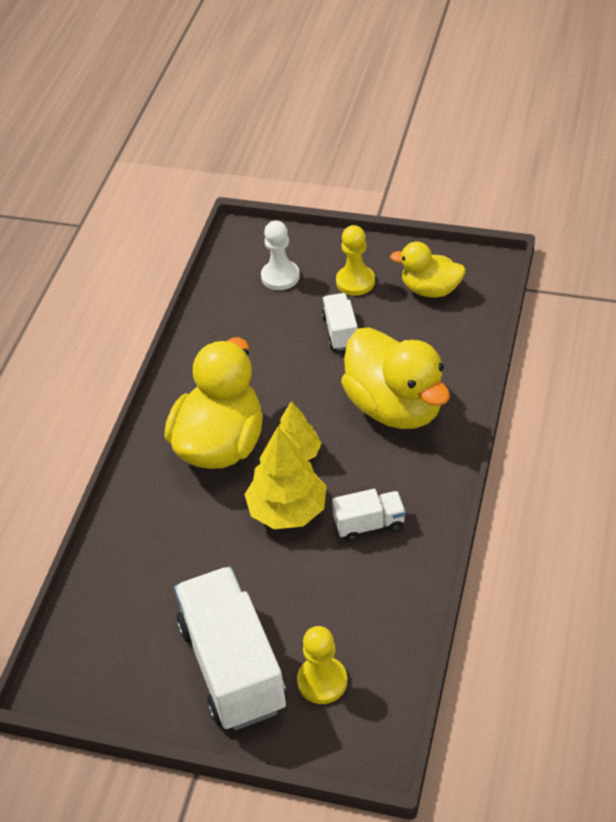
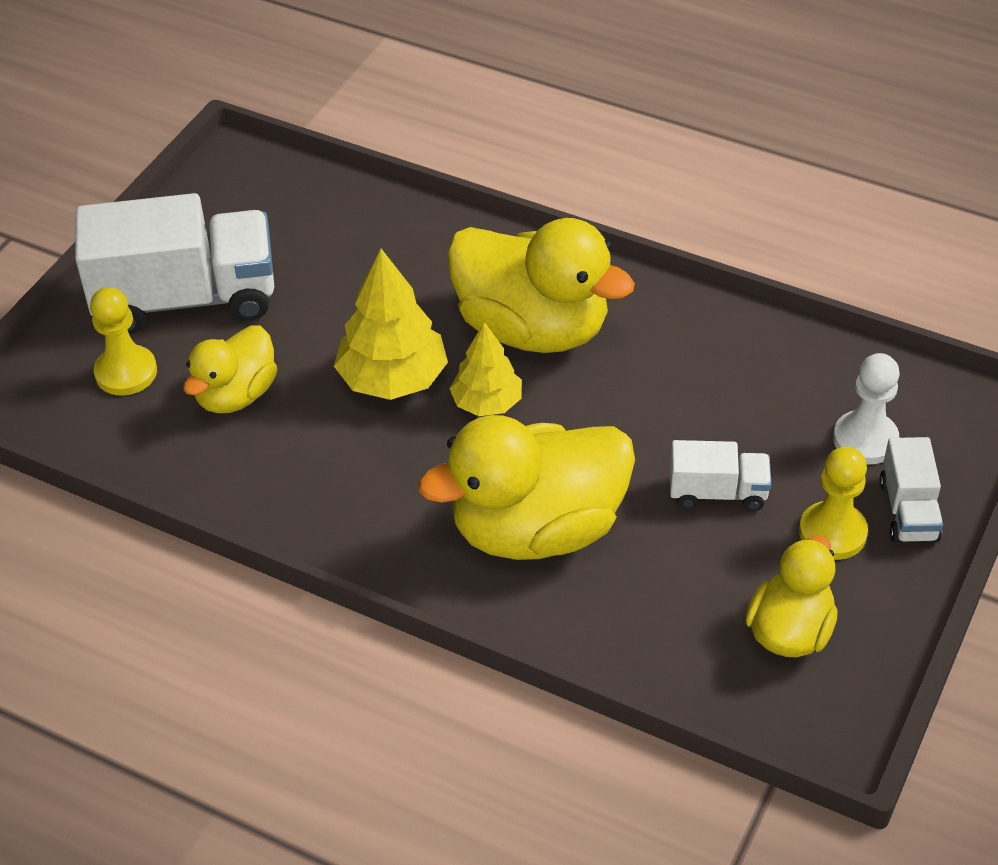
camera: 100 degrees right, 0 degrees up
(326, 600) = (236, 395): none -> yellow duck
(369, 524) = (334, 458): white truck -> white truck (908, 510)

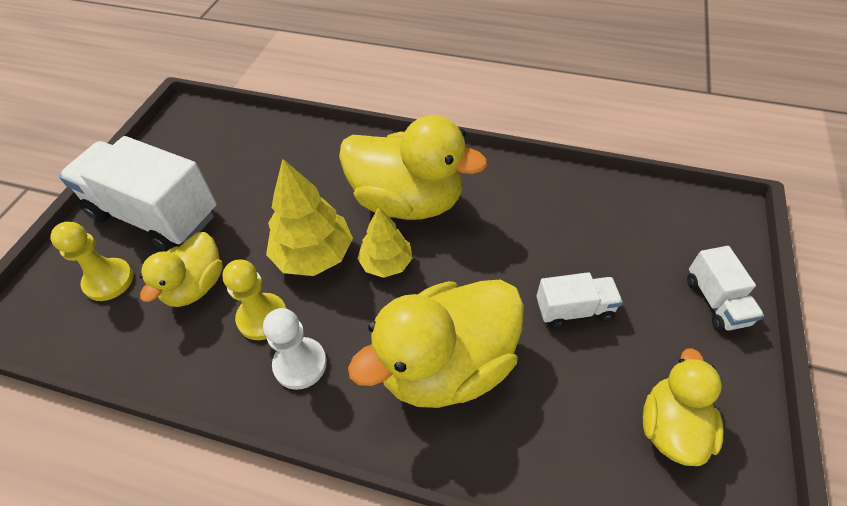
camera: 10 degrees left, 5 degrees up
(186, 299) = (155, 215): white truck -> white truck turned 135 degrees counterclockwise
(832, 533) = (669, 329): yellow pawn -> yellow pawn (262, 317)
(865, 439) = (663, 249): white pawn -> white pawn (300, 364)

